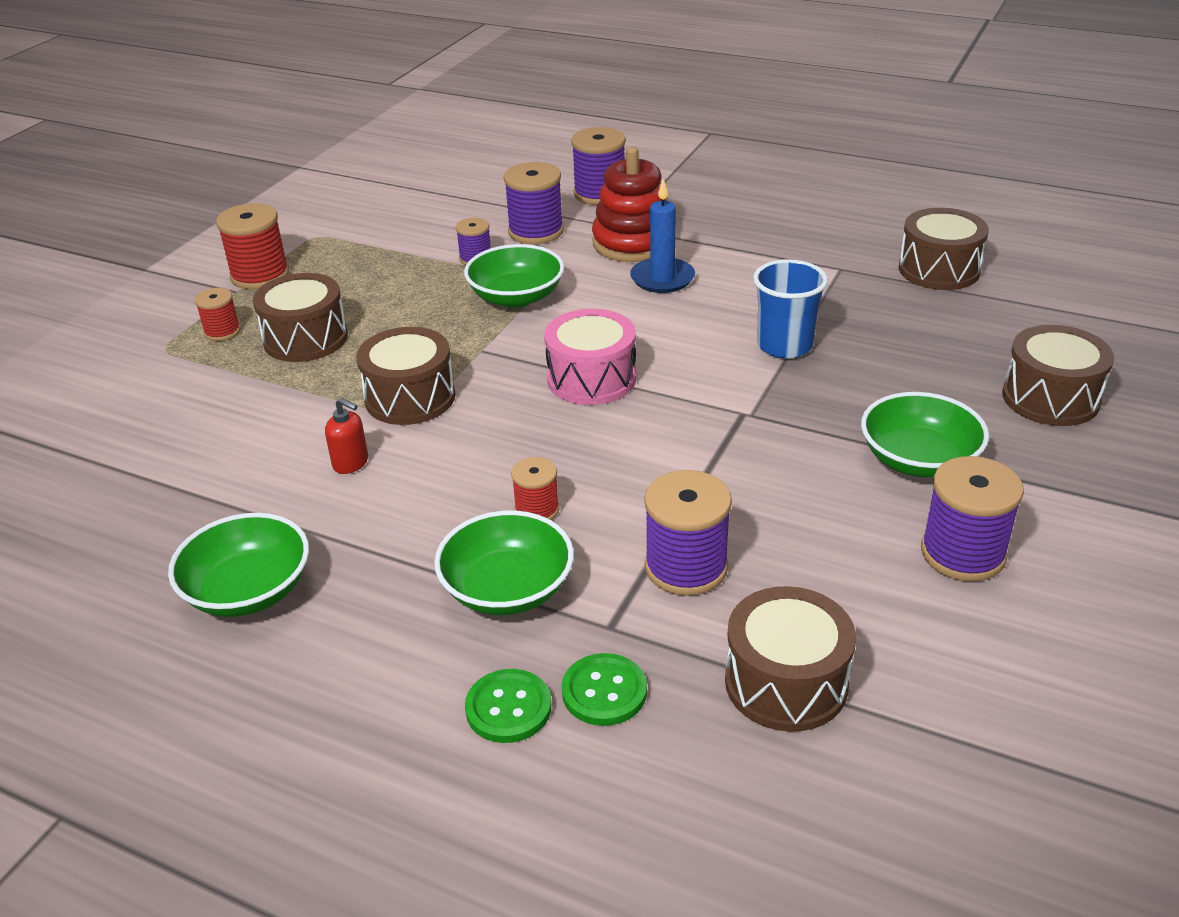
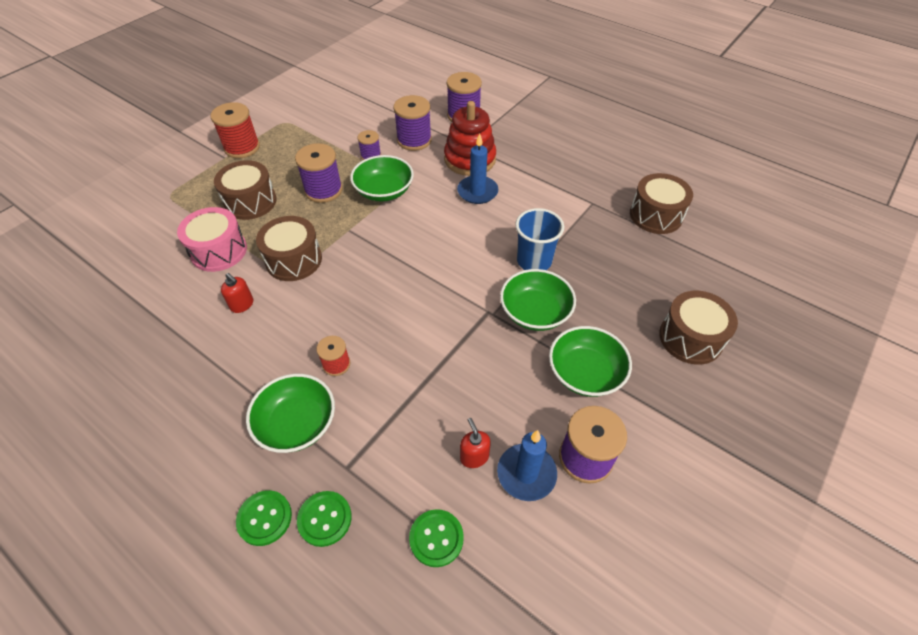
camera: 10 degrees right, 15 degrees up
(222, 331) = (206, 187): red spool -> none
(248, 590) = (151, 392): green bowl -> green bowl (535, 312)
(591, 379) = (406, 265): pink drum -> pink drum (219, 251)
(686, 567) = (409, 430): purple spool -> purple spool (323, 190)
(786, 682) = (436, 538): brown drum -> green button
(799, 580) = (474, 456): none -> red soap dispenser
(885, 586) = (526, 473): none -> blue candle

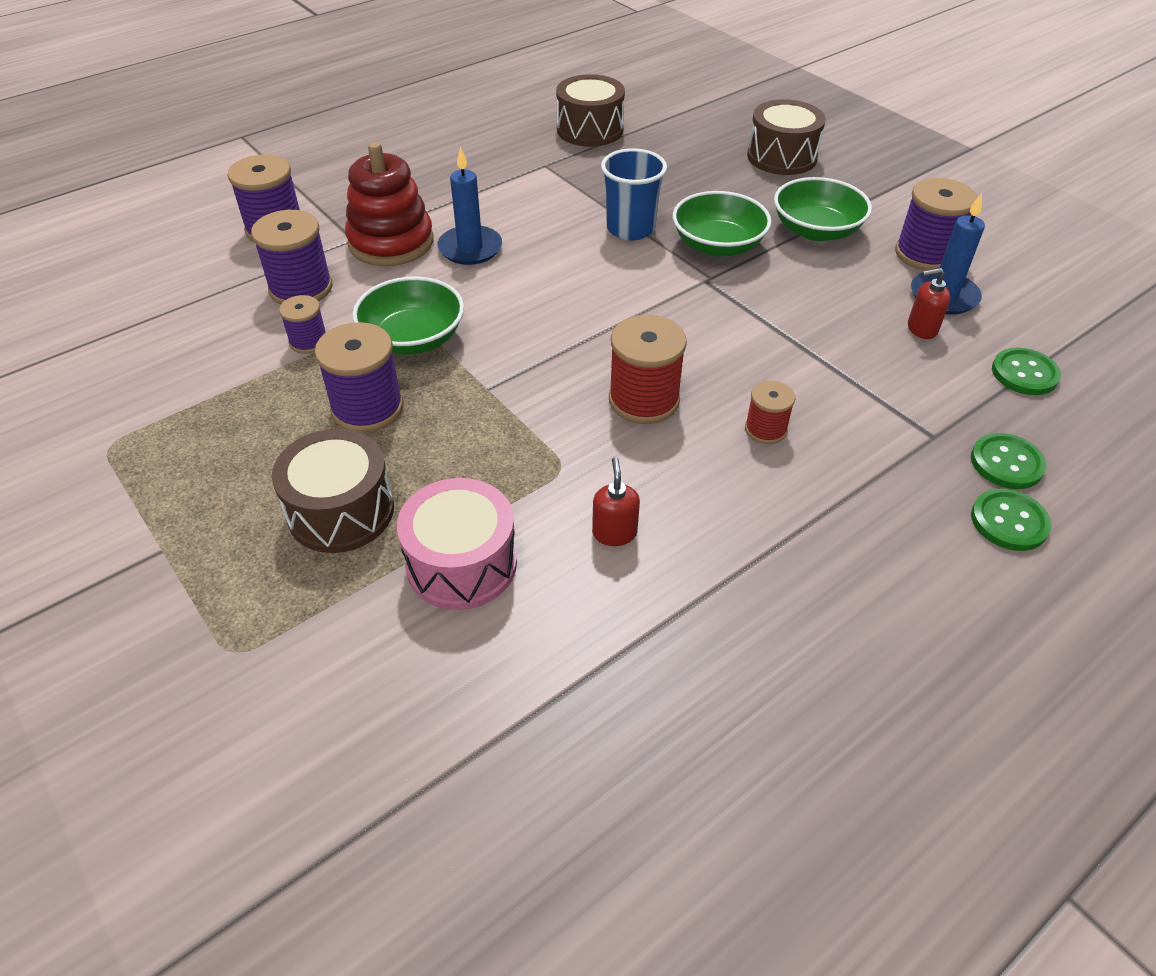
camera: 75 degrees left, 5 degrees down
(242, 147) = (148, 518): red spool -> red spool (644, 400)
(242, 305) = (614, 533): red soap dispenser -> red soap dispenser turned 60 degrees counterclockwise
(294, 260) = (531, 460): brown drum -> none
(297, 424) = (863, 479): green bowl -> none

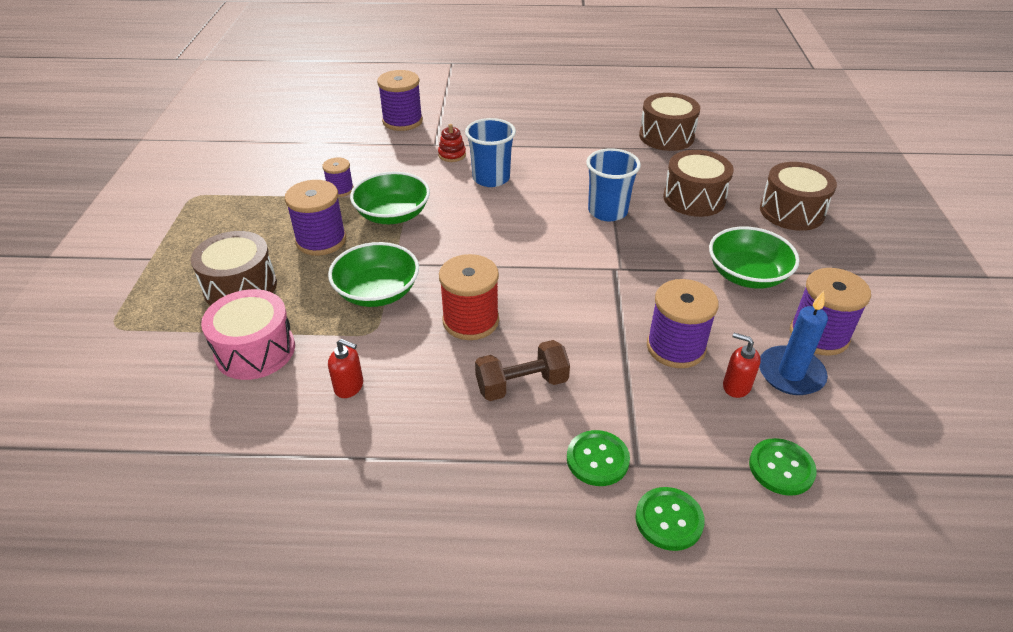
camera: 40 degrees right, 5 degrees down
(301, 288) = (373, 159): purple spool -> purple spool (675, 347)
(391, 242) = (452, 155): red stacking toy -> red stacking toy, size x0.45
(470, 248) = (491, 178): blue candle -> blue cup
(614, 533) = (349, 386): red soap dispenser -> red soap dispenser turned 75 degrees clockwise
(690, 181) = (694, 198): none -> brown drum
(717, 245) = (655, 250): green bowl -> green bowl (377, 292)
(765, 429) = (522, 384): red spool -> brown dumbbell
(1009, 521) = (610, 560): green button -> green button (597, 459)

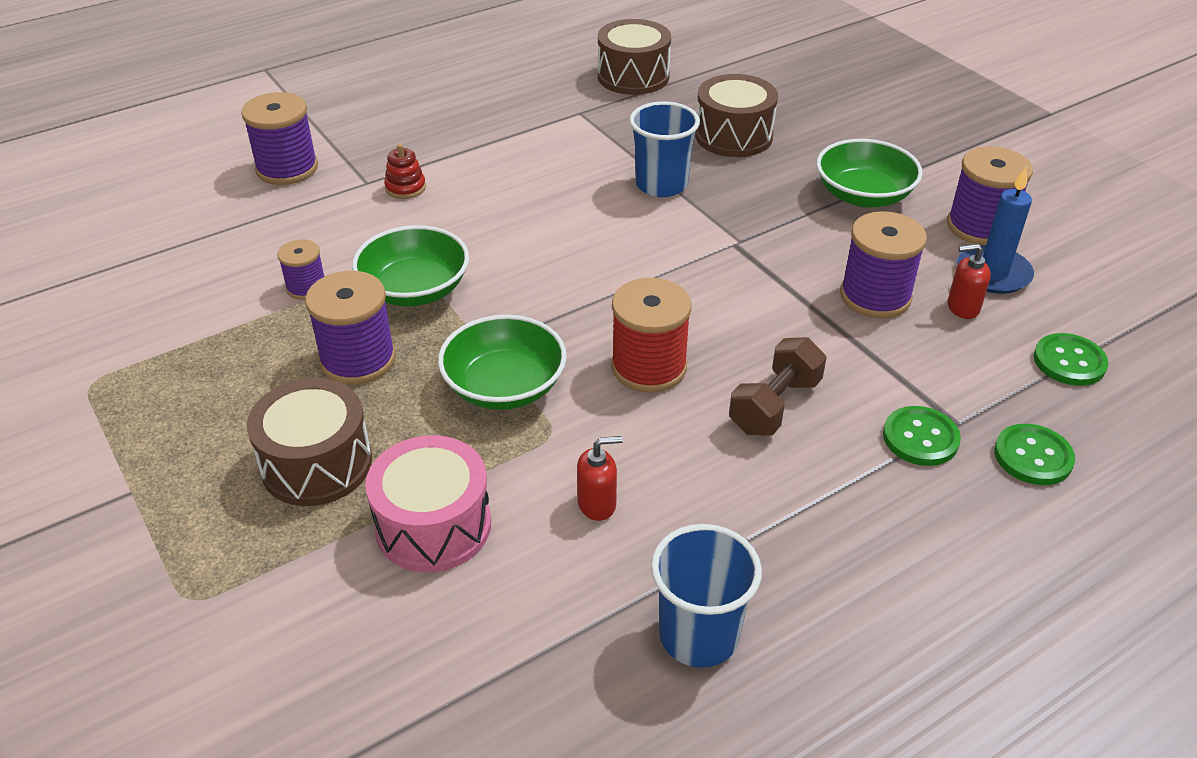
camera: 35 degrees left, 0 degrees up
(491, 178) = (487, 198): blue cup -> blue cup (699, 636)
(791, 211) = (838, 114): brown drum -> none

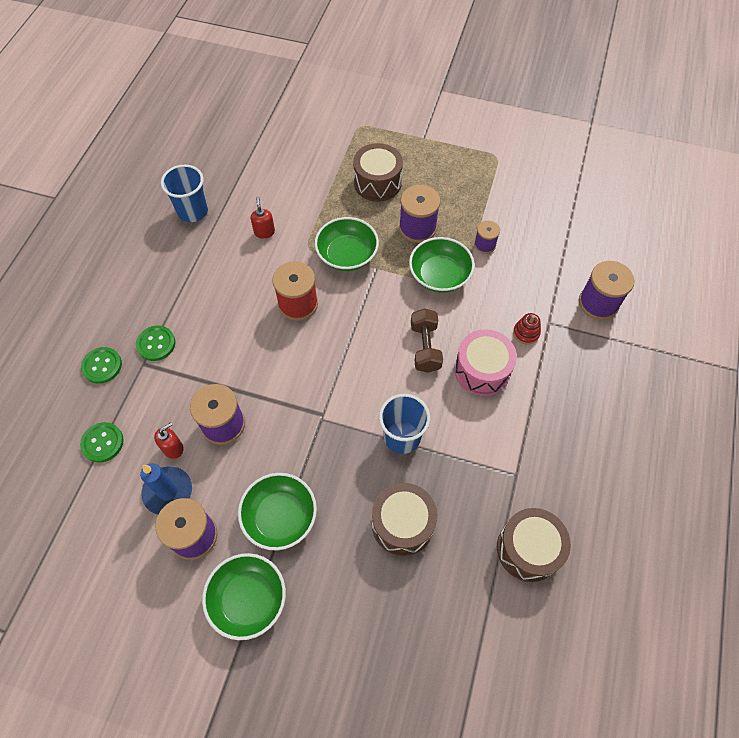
camera: 140 degrees right, 20 degrees up
(433, 525) = (313, 189): pink drum -> pink drum (482, 370)
(597, 504) = (264, 232): red soap dispenser -> red soap dispenser turned 135 degrees clockwise
(775, 405) = (229, 320): brown dumbbell -> brown dumbbell (425, 347)
(944, 163) = (248, 599): none -> green bowl

